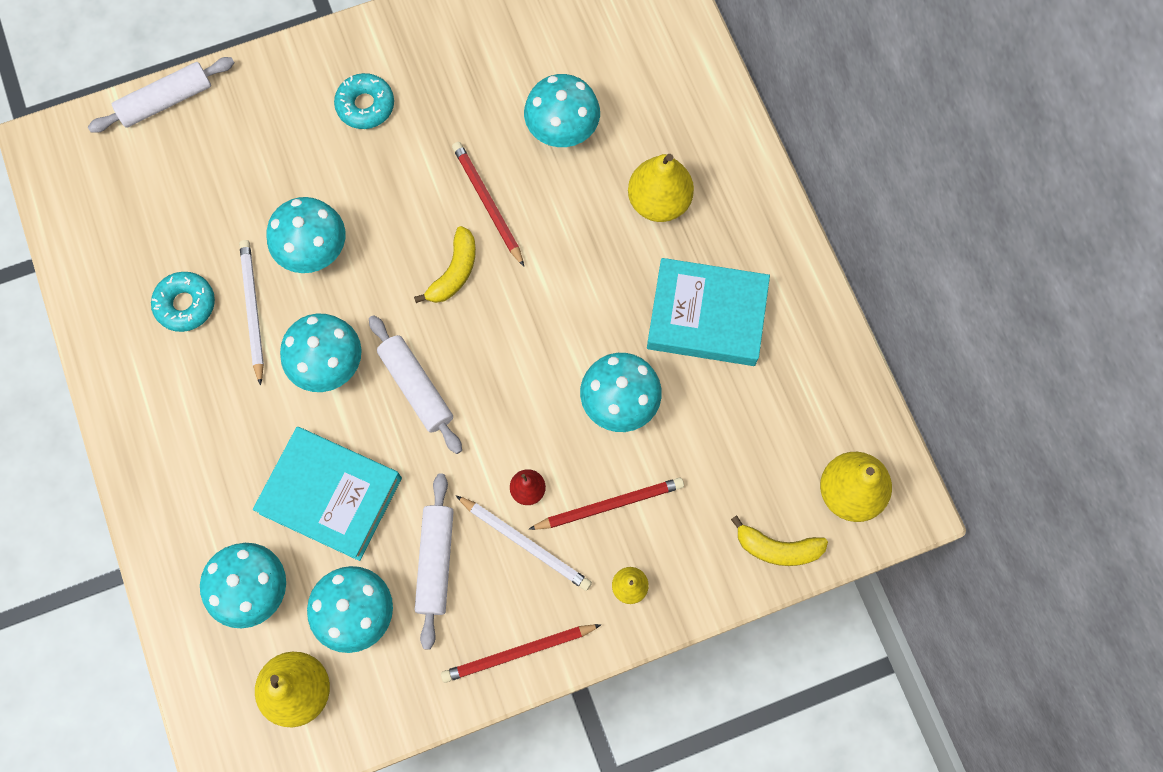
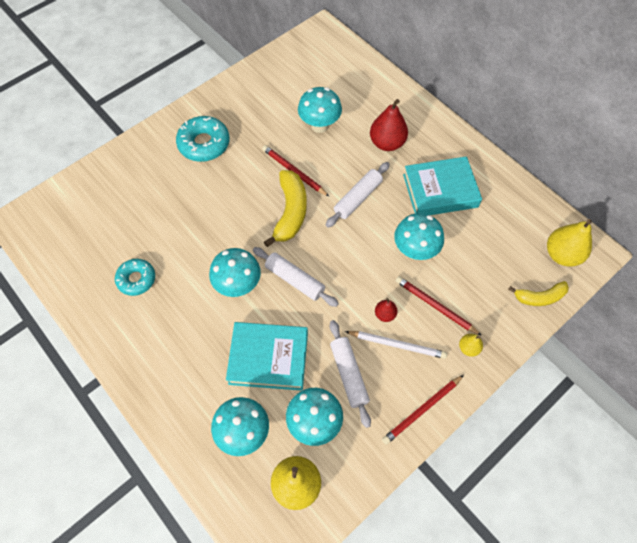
camera: 20 degrees left, 10 degrees down
(166, 101) = (85, 175): white rolling pin -> white rolling pin (357, 198)
(252, 310) = (179, 269): white pencil -> none
(315, 253) = (205, 227): turquoise mushroom -> none
(365, 105) = (204, 144): turquoise donut -> turquoise donut, size x1.50
(454, 272) = (290, 212): yellow banana -> yellow banana, size x1.59
(609, 504) = (435, 306): red pencil -> red pencil turned 105 degrees counterclockwise
(659, 201) = (387, 143): yellow pear -> red pear

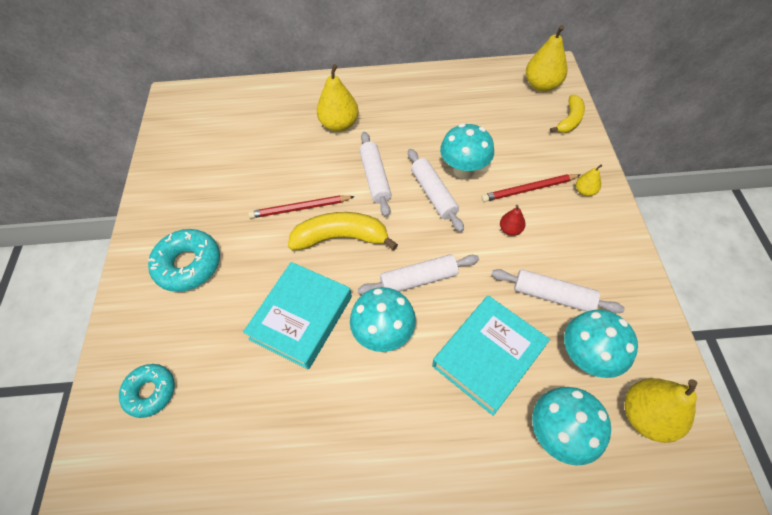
camera: 50 degrees left, 5 degrees down
(136, 279) = (289, 438): turquoise donut -> turquoise donut (150, 392)
(290, 212) = (341, 238): yellow banana -> yellow banana turned 45 degrees counterclockwise
(319, 126) = (271, 159): turquoise mushroom -> none
(375, 244) = (433, 194): none -> white rolling pin
(387, 143) = (339, 124): red pear -> yellow pear
(397, 344) = (547, 239): white pencil -> none
(422, 410) = (624, 260): red pencil -> none
(440, 190) = (420, 119): turquoise book -> turquoise book (301, 317)

